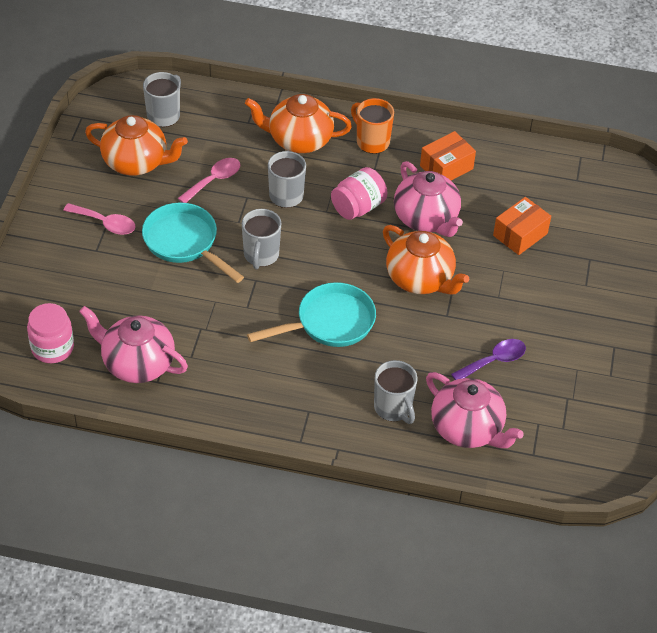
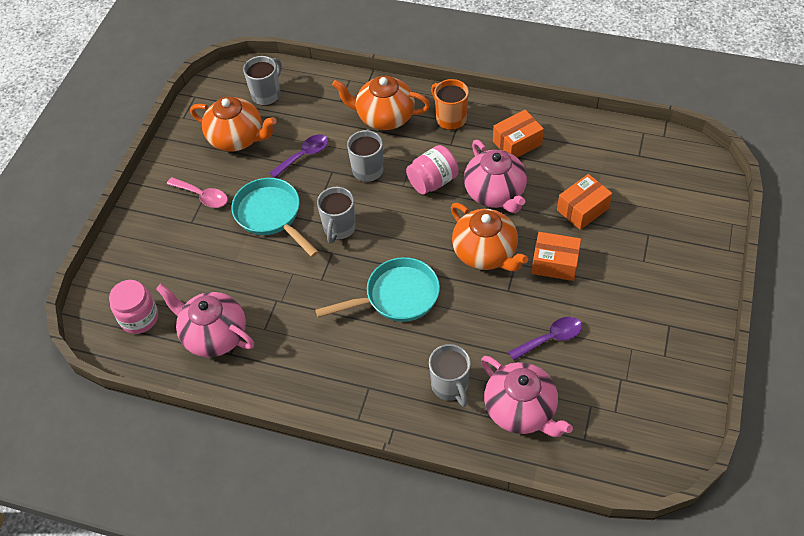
camera: 10 degrees right, 5 degrees up
(214, 180) = (304, 155): pink spoon -> purple spoon
(494, 288) = (554, 263): none -> orange box

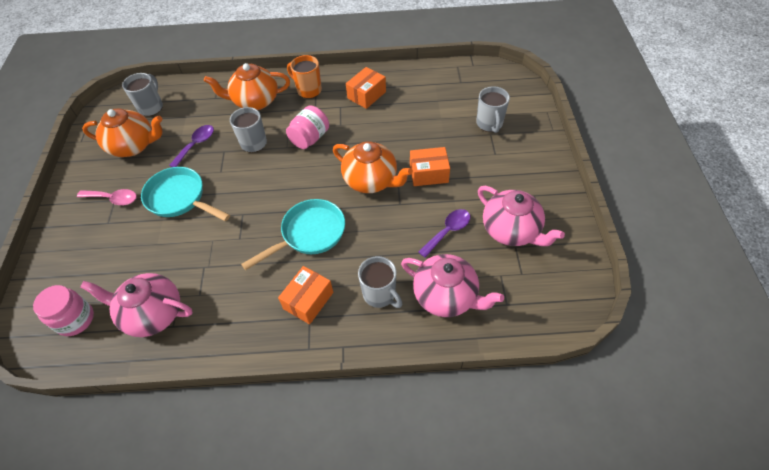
camera: 20 degrees left, 0 degrees up
(339, 228) = (243, 193): grey mug -> grey mug (489, 124)
(495, 193) = (363, 134): pink teapot -> pink teapot (511, 230)
(582, 209) = (434, 129): orange box -> orange box (308, 300)

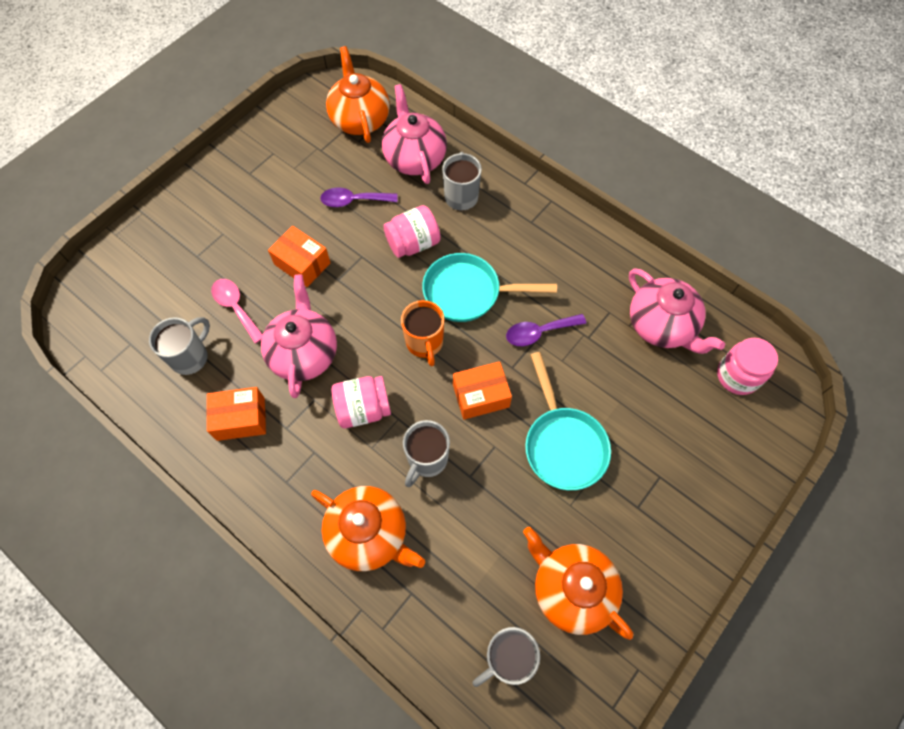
camera: 140 degrees left, 10 degrees up
(113, 199) = (638, 510): pink spoon -> pink spoon (236, 307)
(196, 145) = (494, 517): purple spoon -> purple spoon (539, 332)
(308, 90) = (292, 492): orange mug -> orange mug (424, 343)
(308, 300) = (521, 235): orange box -> orange box (481, 396)
(371, 180) = (359, 301): orange teapot -> orange teapot (360, 119)
(377, 236) = (413, 243): none -> pink jar
(489, 124) = (181, 267): grey mug -> grey mug (190, 357)
(511, 230) = (306, 162): pink teapot -> pink teapot (304, 353)

